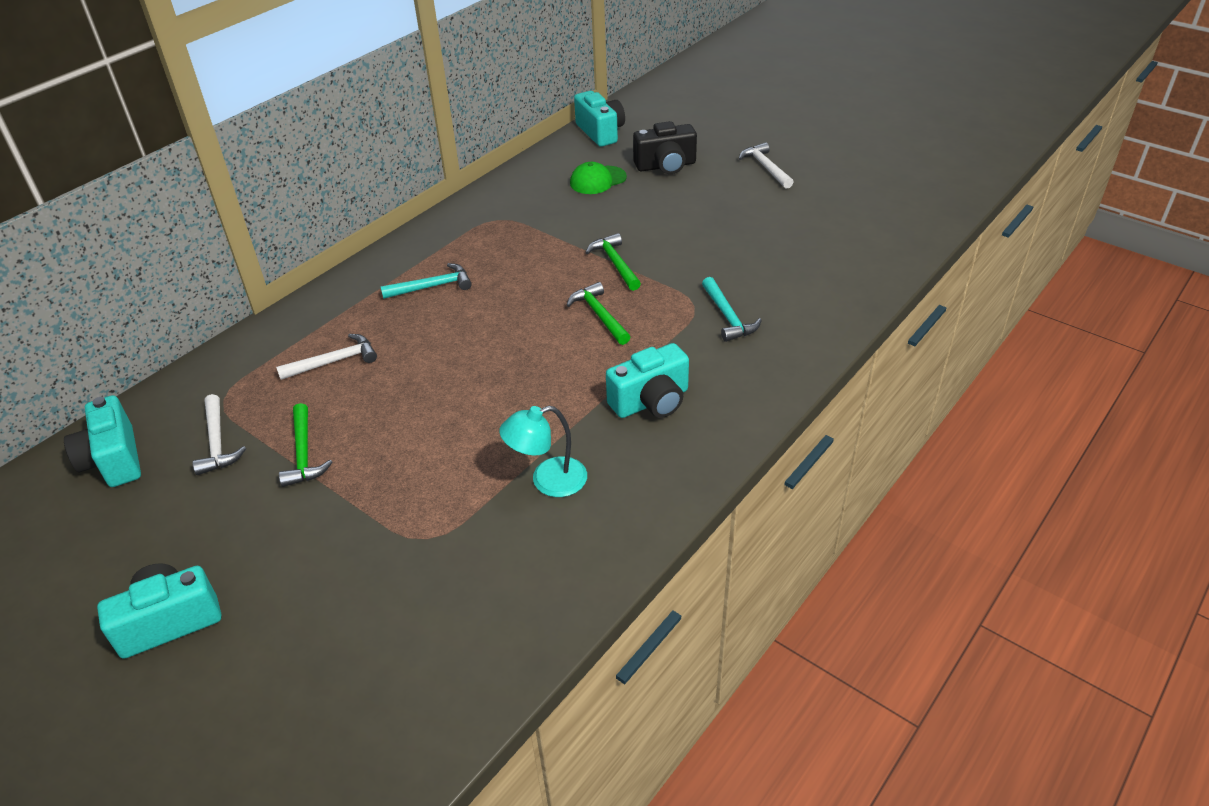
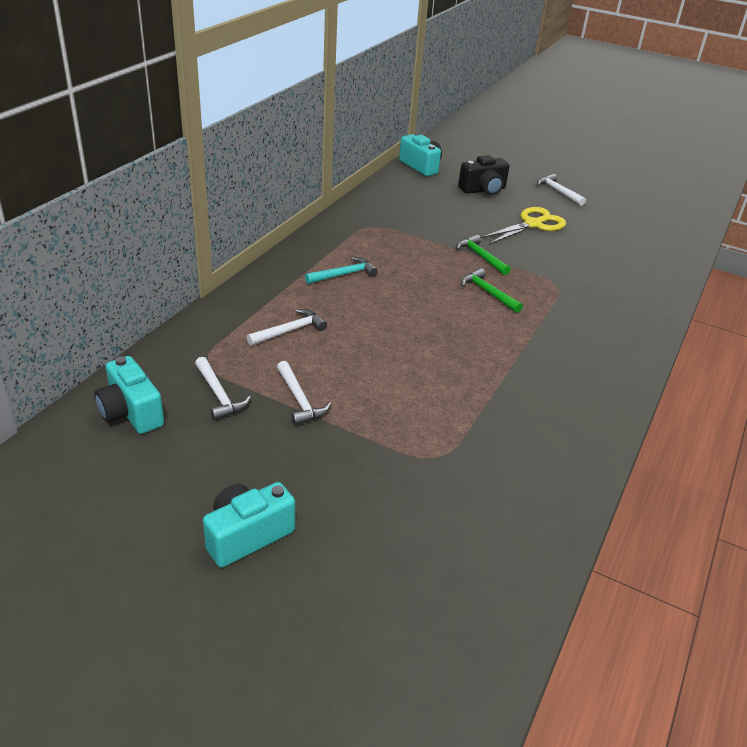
camera: 15 degrees left, 5 degrees down
(304, 454) = (300, 400): green hammer -> white hammer
(548, 481) = (510, 410): turquoise lamp -> none
(597, 180) = (436, 199): green cap -> none
(651, 401) = (559, 351): turquoise camera -> none
(707, 217) = (533, 224): none -> yellow scissors
(728, 317) = (585, 292): turquoise hammer -> none

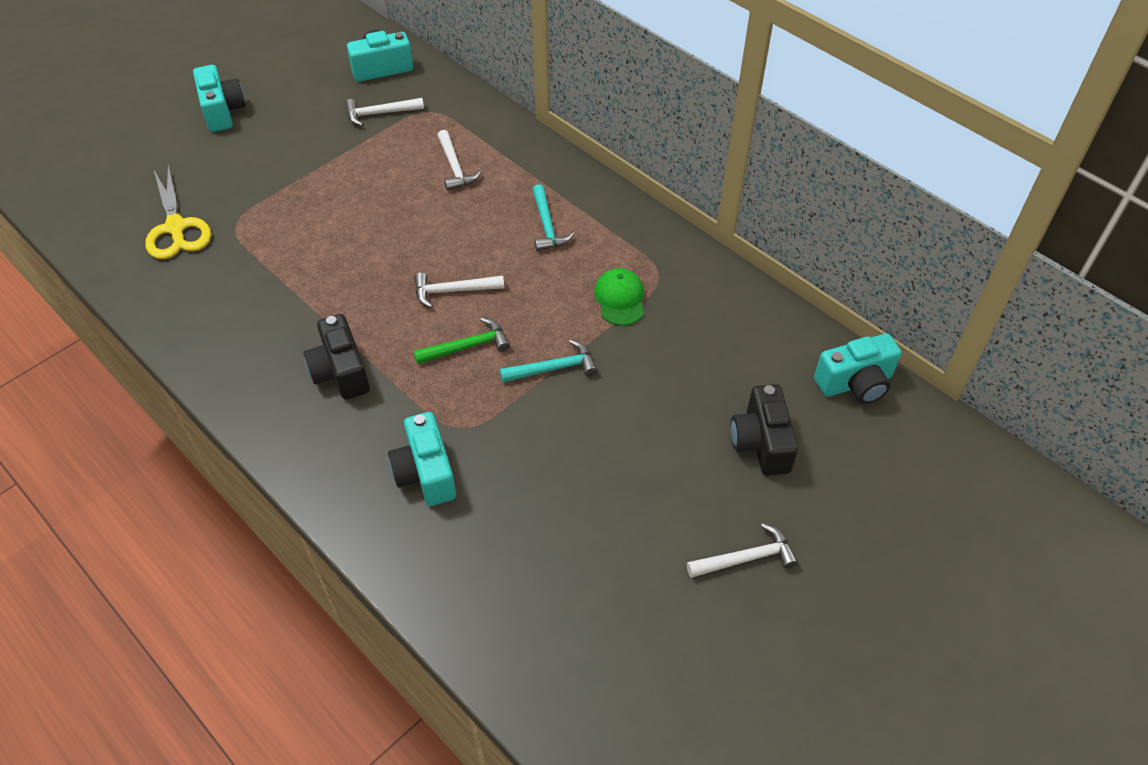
camera: 110 degrees right, 15 degrees up
(300, 400) = (350, 158): white hammer -> white hammer (453, 291)
(402, 238) = (620, 299): none -> green cap
(480, 256) = (554, 368): green hammer -> turquoise hammer
(533, 224) = (632, 468): yellow scissors -> yellow scissors (176, 228)
(554, 345) = (341, 372): none -> black camera
(600, 292) = (425, 473): none -> turquoise camera

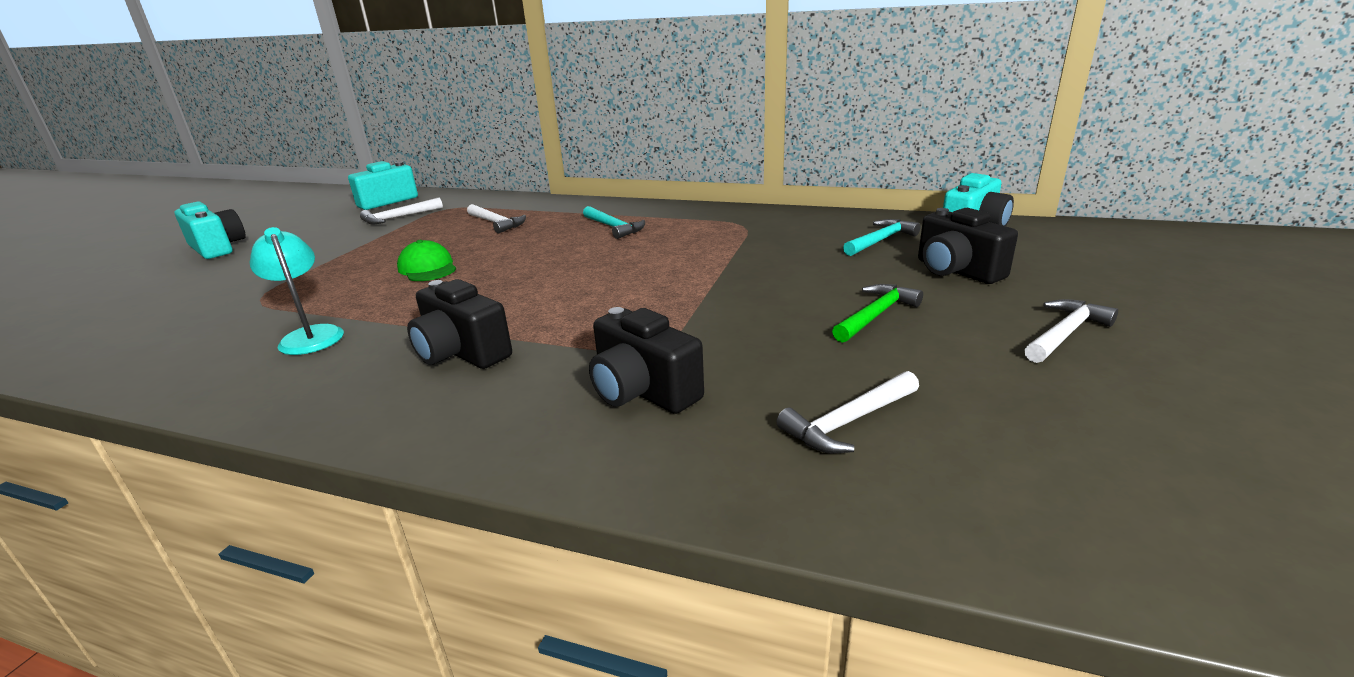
camera: 25 degrees left, 25 degrees down
(176, 228) = (174, 318): yellow scissors -> none
(255, 299) = (310, 335): none -> turquoise lamp
(425, 473) = (643, 391): turquoise camera -> black camera
(453, 291) = (555, 275): white hammer -> white hammer (848, 422)
(467, 346) = (603, 299): green hammer -> green hammer (875, 315)
(554, 368) = (709, 286): turquoise hammer -> turquoise hammer (880, 240)
(620, 299) = (724, 241): green cap -> green cap (427, 268)

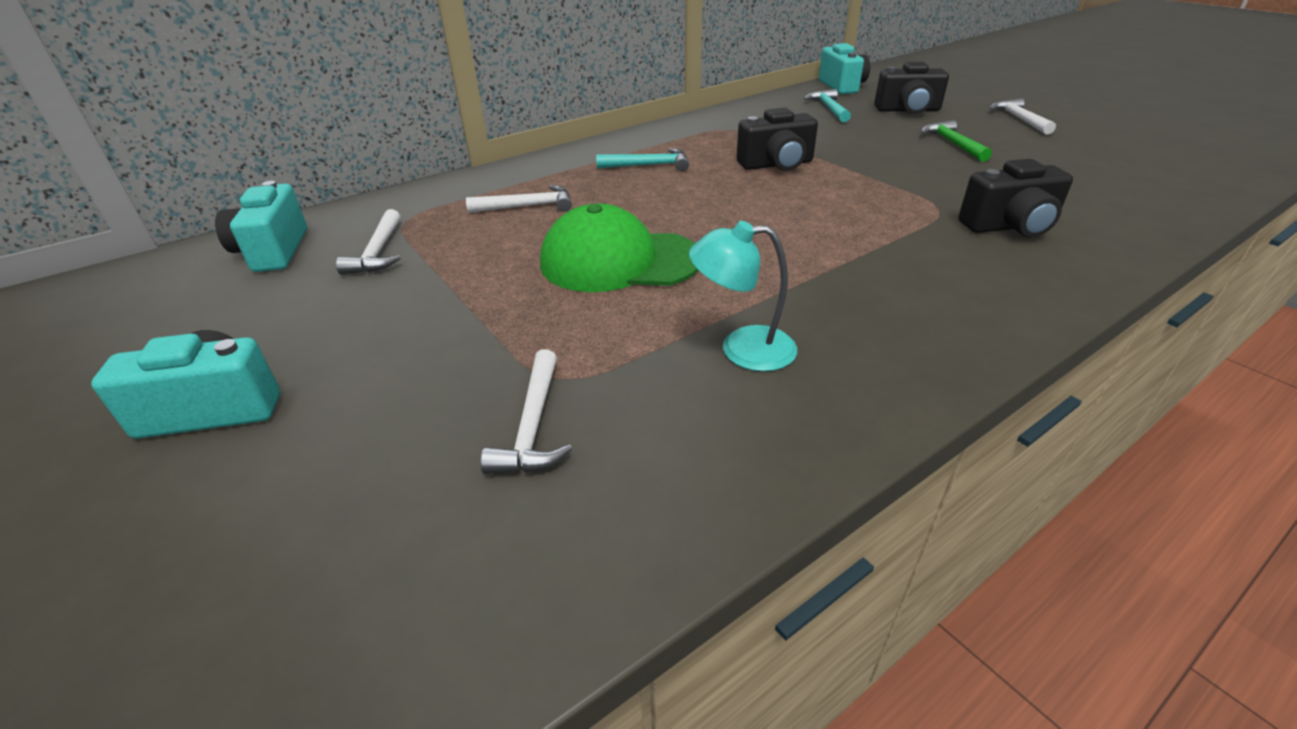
camera: 55 degrees left, 10 degrees up
(427, 268) = (619, 261): green cap -> green cap, size x1.76
(462, 353) = (878, 276): black camera -> black camera (776, 164)
(848, 422) = (1089, 187): white hammer -> white hammer (533, 426)

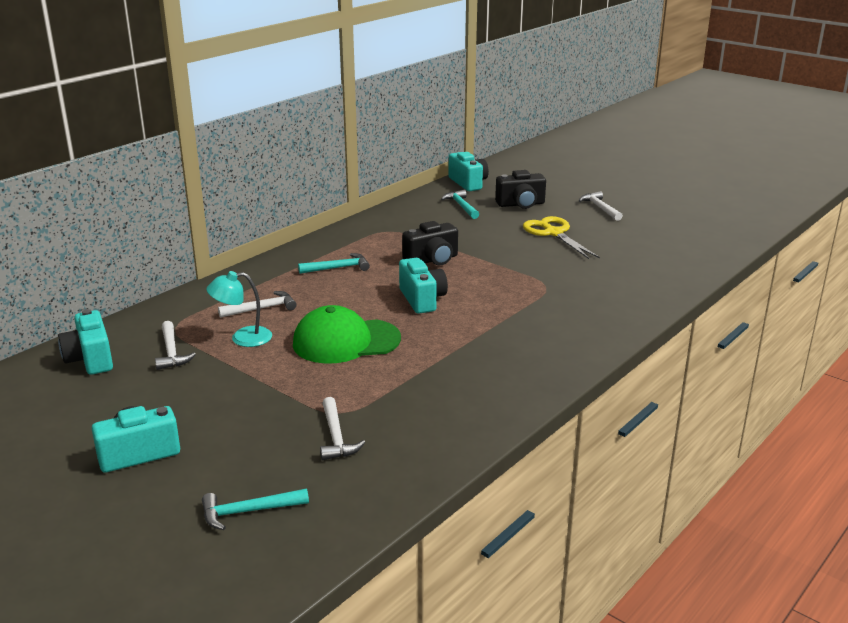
camera: 15 degrees left, 10 degrees down
(293, 575) = (248, 512): none -> turquoise hammer
(742, 349) = (439, 385): turquoise lamp -> turquoise lamp (243, 338)
(749, 212) = (422, 299): none -> turquoise camera
(952, 144) = (554, 233): green hammer -> yellow scissors
(1010, 226) = (589, 294): black camera -> none

